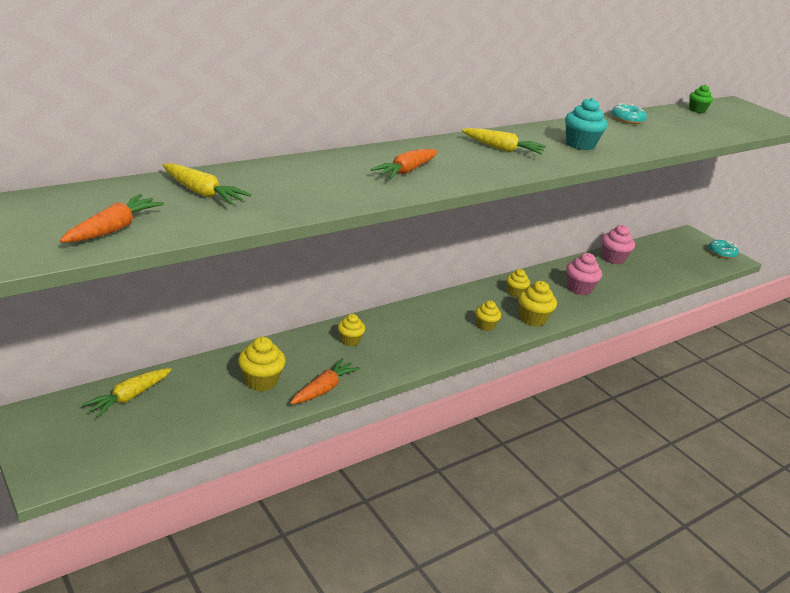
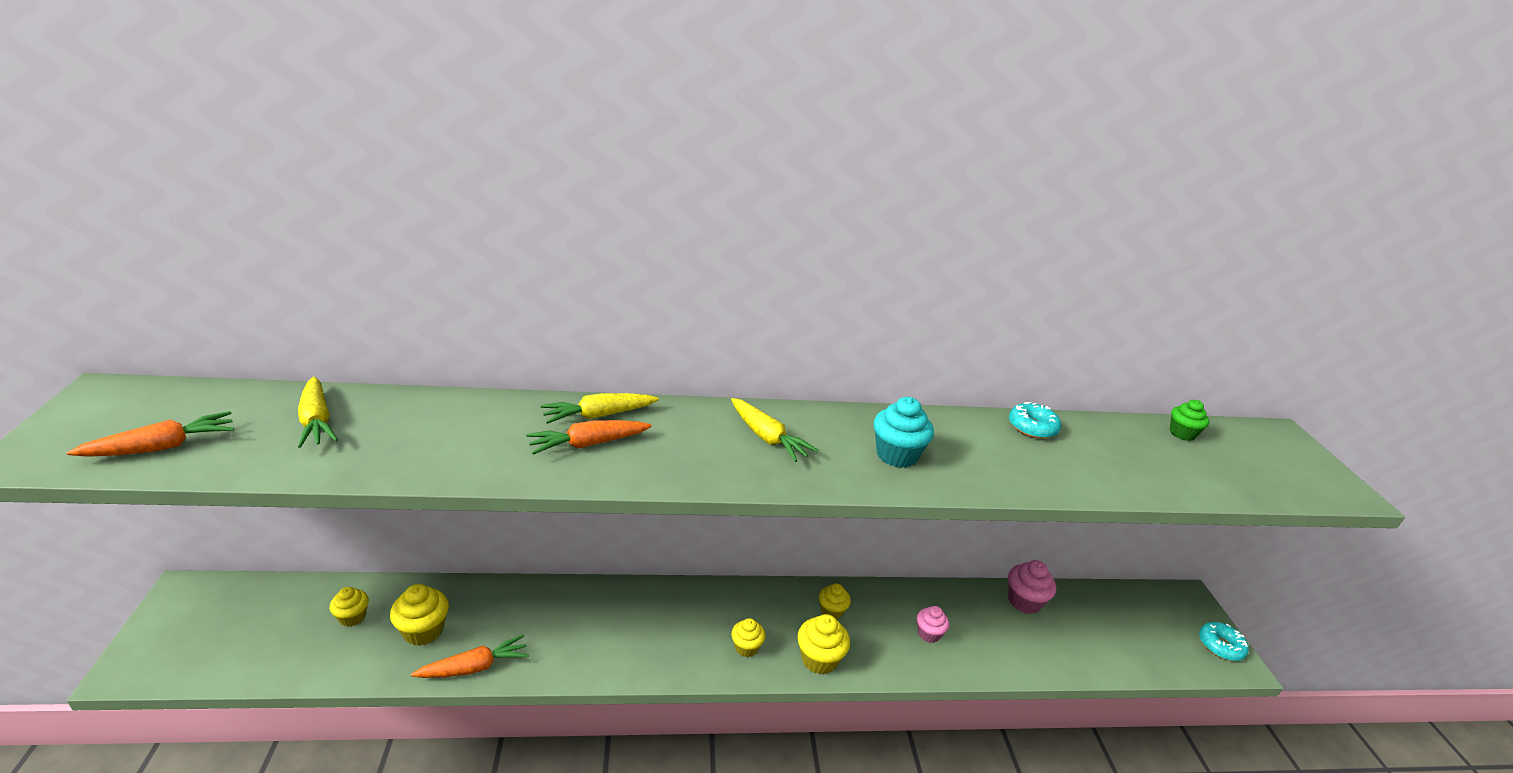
camera: 30 degrees right, 0 degrees up
(129, 397) = (288, 602): yellow carrot -> yellow carrot (599, 415)
(350, 340) = (566, 611): yellow cupcake -> yellow cupcake (352, 617)
(579, 288) = (929, 634): pink cupcake -> pink cupcake, size x0.65

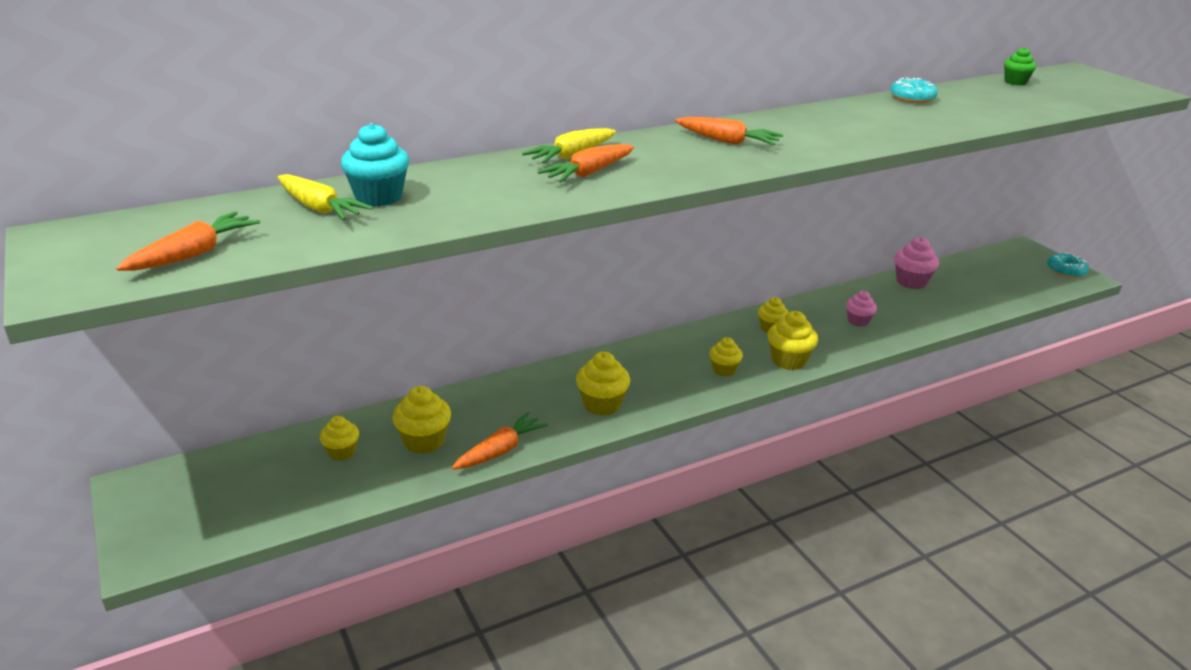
camera: 20 degrees left, 0 degrees up
(602, 647) = (602, 404): none -> yellow cupcake
(767, 437) = (727, 141): yellow carrot -> orange carrot
(896, 455) = (836, 131): turquoise cupcake -> turquoise cupcake (378, 197)

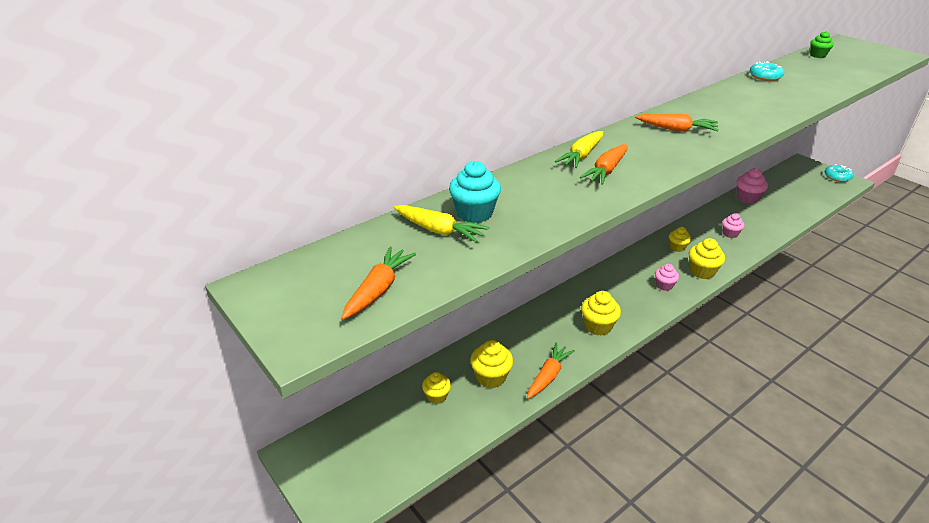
camera: 10 degrees left, 5 degrees up
(724, 370) = (664, 285): yellow cupcake -> pink cupcake

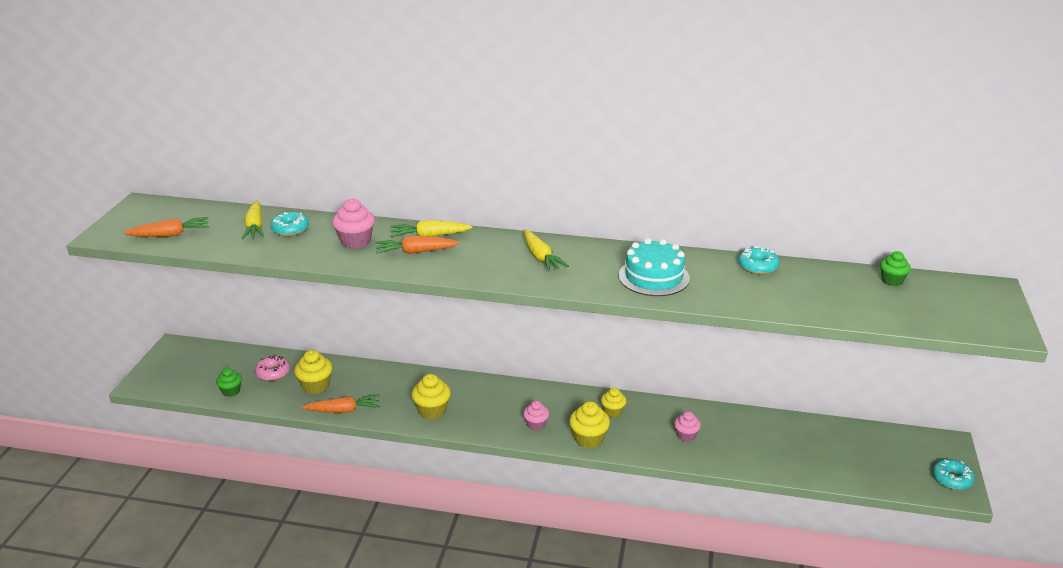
camera: 50 degrees right, 5 degrees down
(436, 396) = (273, 373): yellow cupcake -> pink donut
(436, 440) = (231, 391): none -> green cupcake
(474, 213) = (290, 229): turquoise cupcake -> turquoise donut
(676, 129) = (541, 257): orange carrot -> yellow carrot
(747, 198) = (783, 426): pink cupcake -> pink cupcake (355, 241)
(750, 107) = (653, 277): none -> turquoise cake

